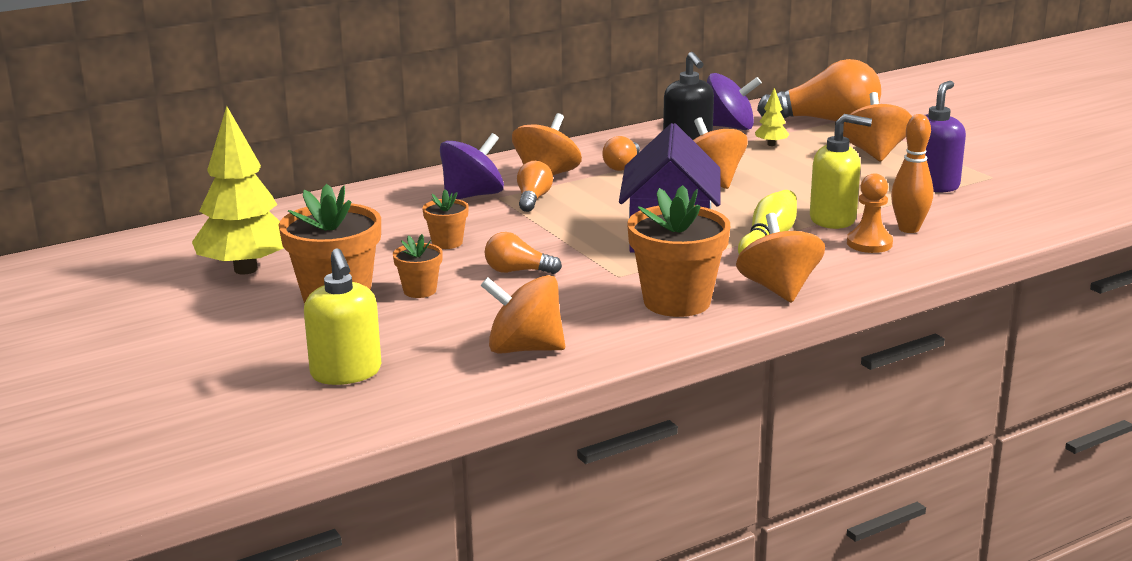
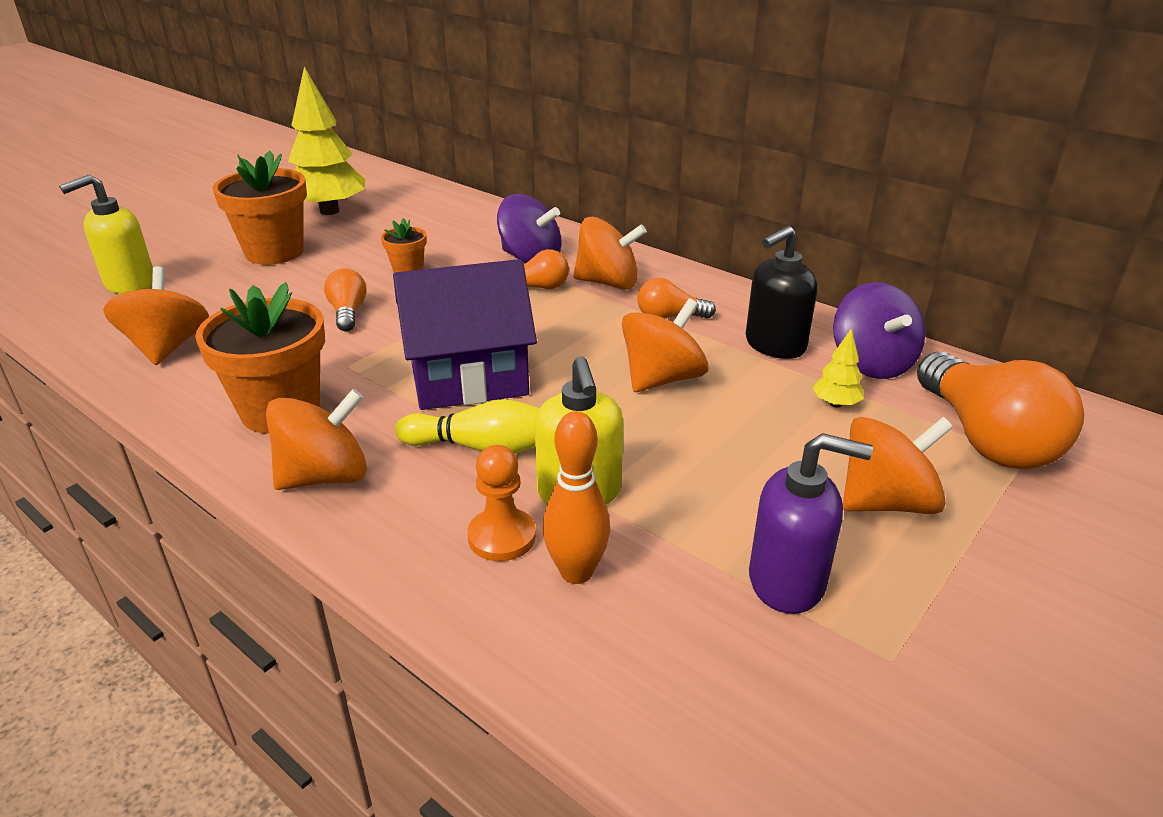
camera: 70 degrees right, 10 degrees up
(420, 291) = (295, 279): orange flower pot -> none

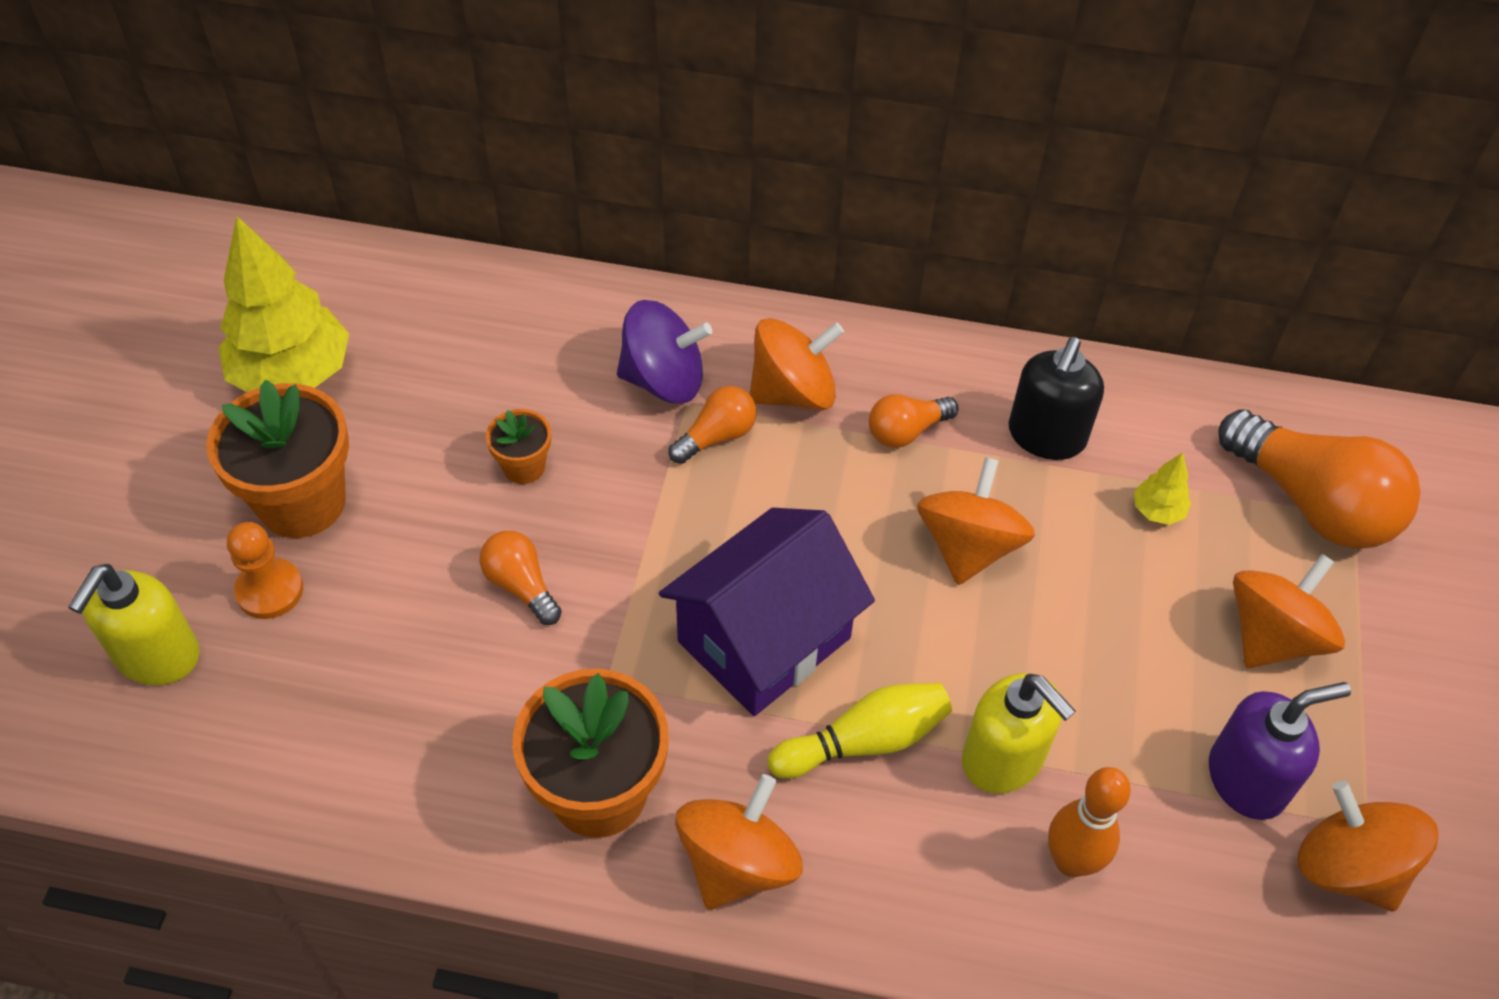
camera: 30 degrees left, 20 degrees up
(167, 347) = (348, 752): orange spinning top -> orange spinning top (1347, 867)
(502, 537) = (975, 853): orange pawn -> orange pawn (270, 590)
(871, 363) = (1156, 427): purple spinning top -> none

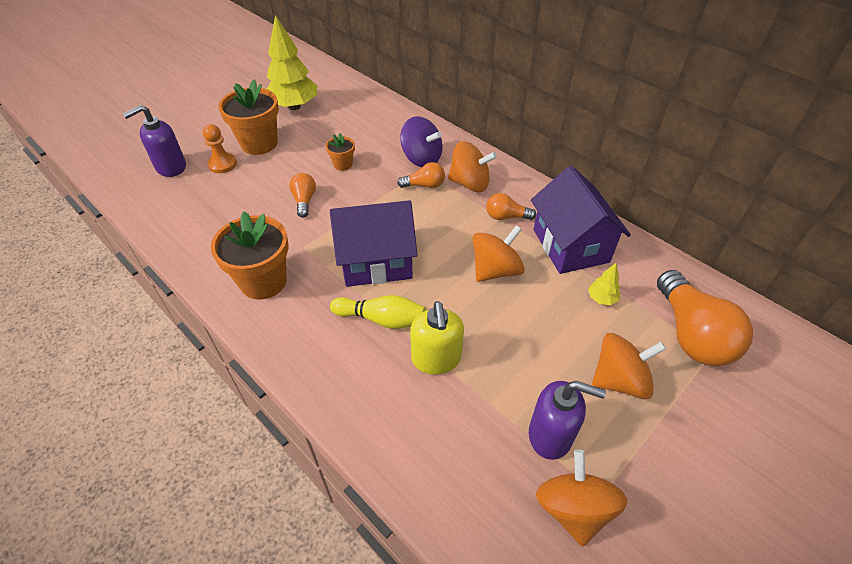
camera: 35 degrees right, 5 degrees down
(157, 656) = (170, 167): yellow soap dispenser -> purple soap dispenser
(738, 863) = (289, 335): orange spinning top -> none
(1046, 436) = (570, 246): black soap dispenser -> purple house
(1071, 861) = (429, 418): orange bowling pin -> none

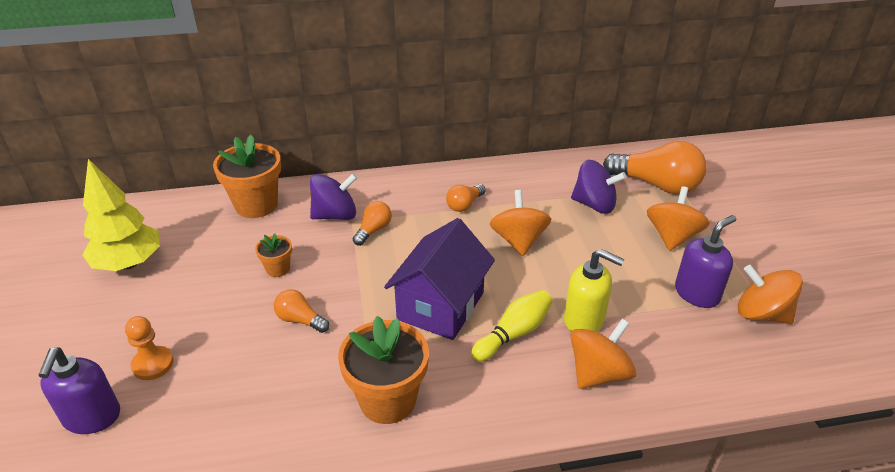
camera: 55 degrees left, 10 degrees down
(259, 143) = (156, 318): orange flower pot -> orange flower pot (256, 205)
(470, 183) = (402, 204): orange spinning top -> orange spinning top (598, 373)
(570, 246) = (529, 190): purple house -> none
(601, 299) = (594, 205): yellow tree -> purple spinning top

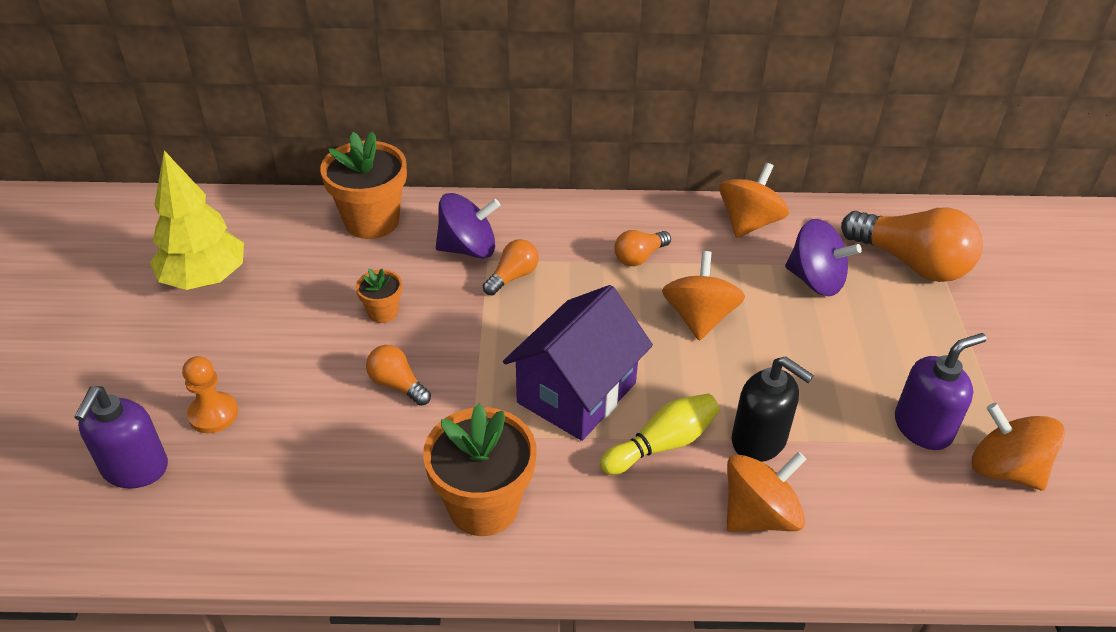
camera: 10 degrees right, 5 degrees up
(584, 320) = (759, 440): yellow soap dispenser -> black soap dispenser
(672, 236) = (912, 341): orange spinning top -> orange spinning top (749, 223)

